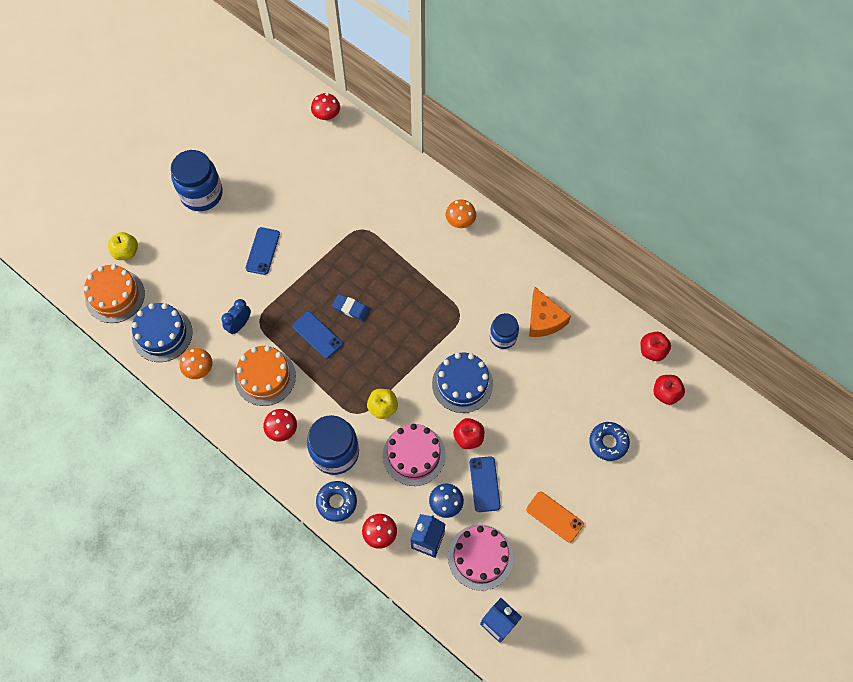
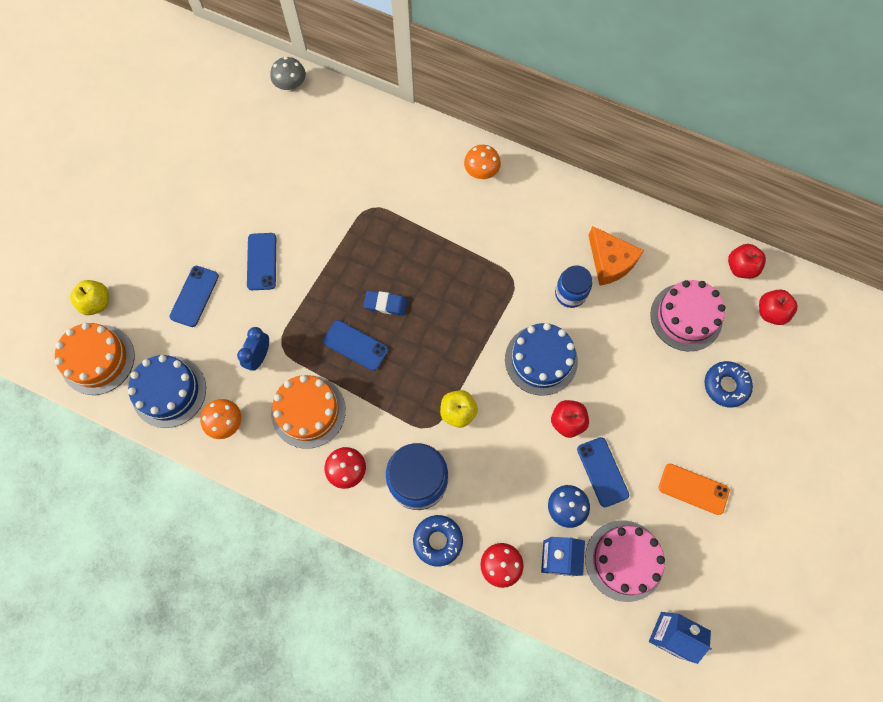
camera: 15 degrees left, 5 degrees up
(201, 194) = (169, 211): blue jar -> none
(202, 265) = (194, 296): none -> blue phone
(327, 116) = (291, 86): red mushroom -> grey mushroom
(414, 455) = (511, 459): pink cake -> pink cake (686, 317)

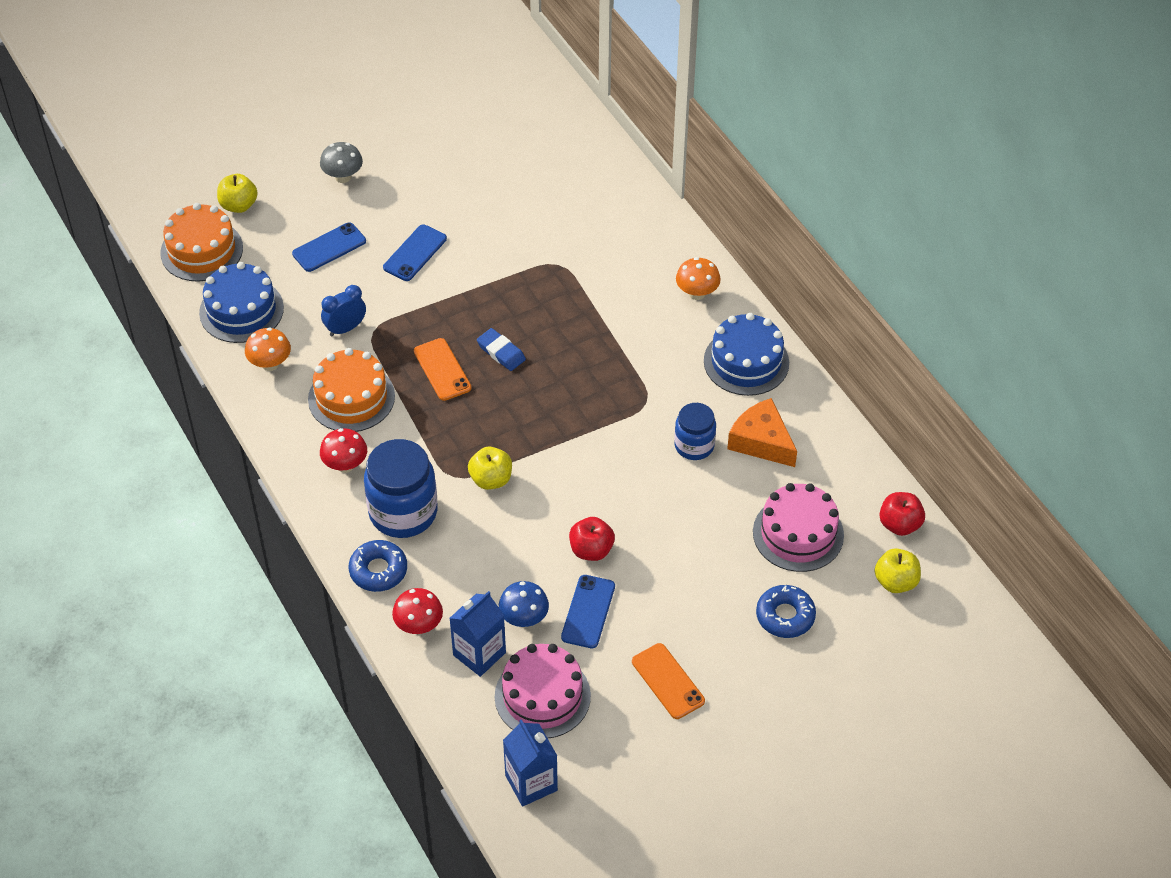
camera: 35 degrees right, 20 degrees down
(291, 86) = (571, 122): grey mushroom -> grey mushroom (343, 177)
(355, 345) = (442, 370): blue phone -> orange phone
(541, 360) = (612, 484): blue cake -> blue cake (746, 362)
(610, 261) = (761, 441): orange cheese -> orange cheese turned 135 degrees clockwise
(771, 312) = (895, 582): red apple -> yellow apple

